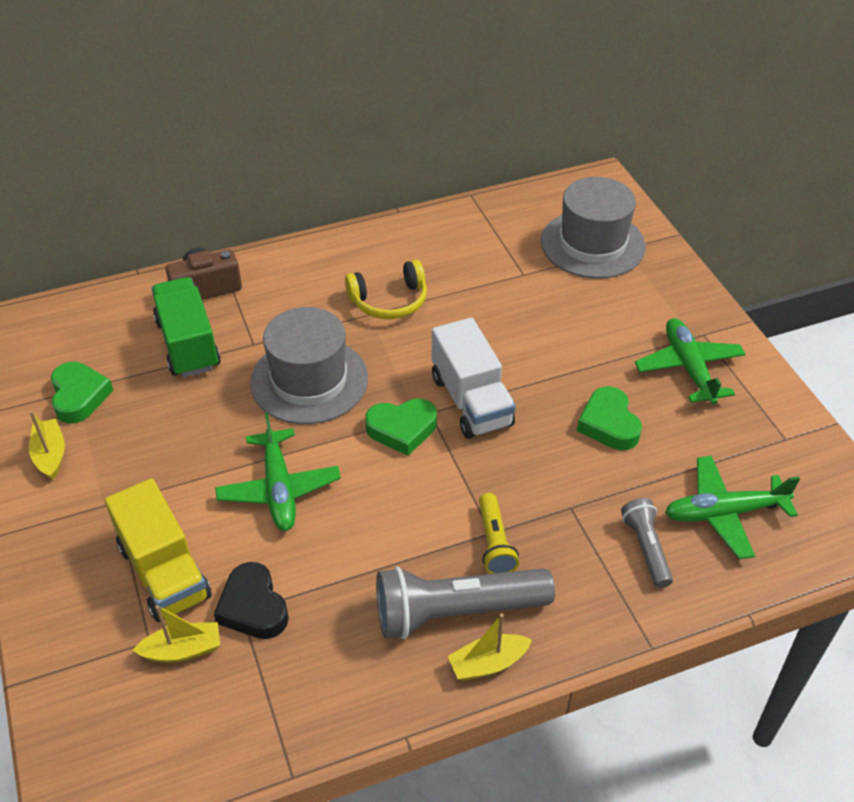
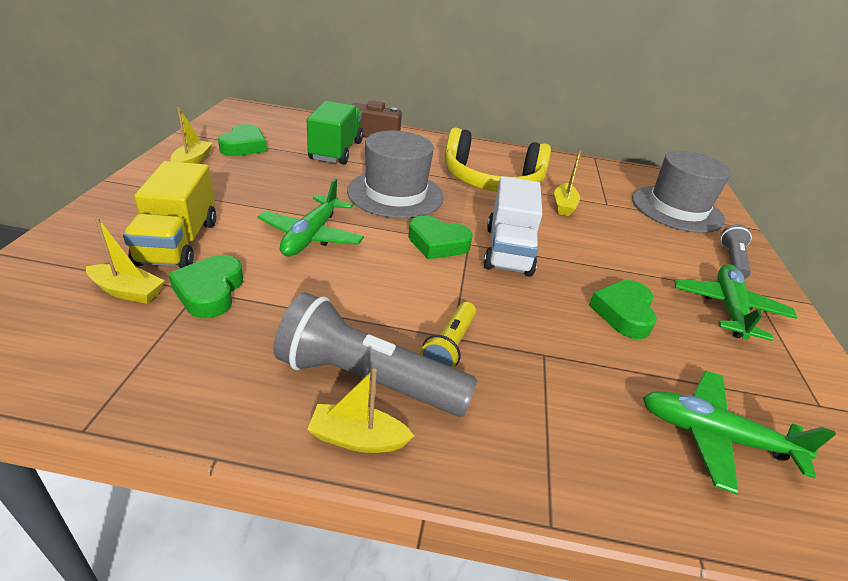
camera: 25 degrees right, 10 degrees down
(253, 607) = (210, 291): black heart -> green heart
(389, 301) = (491, 180): yellow headphones -> yellow headphones, size x1.63
(484, 302) = (563, 206): none -> yellow boat
(646, 548) = (603, 424): grey flashlight -> grey flashlight (732, 260)

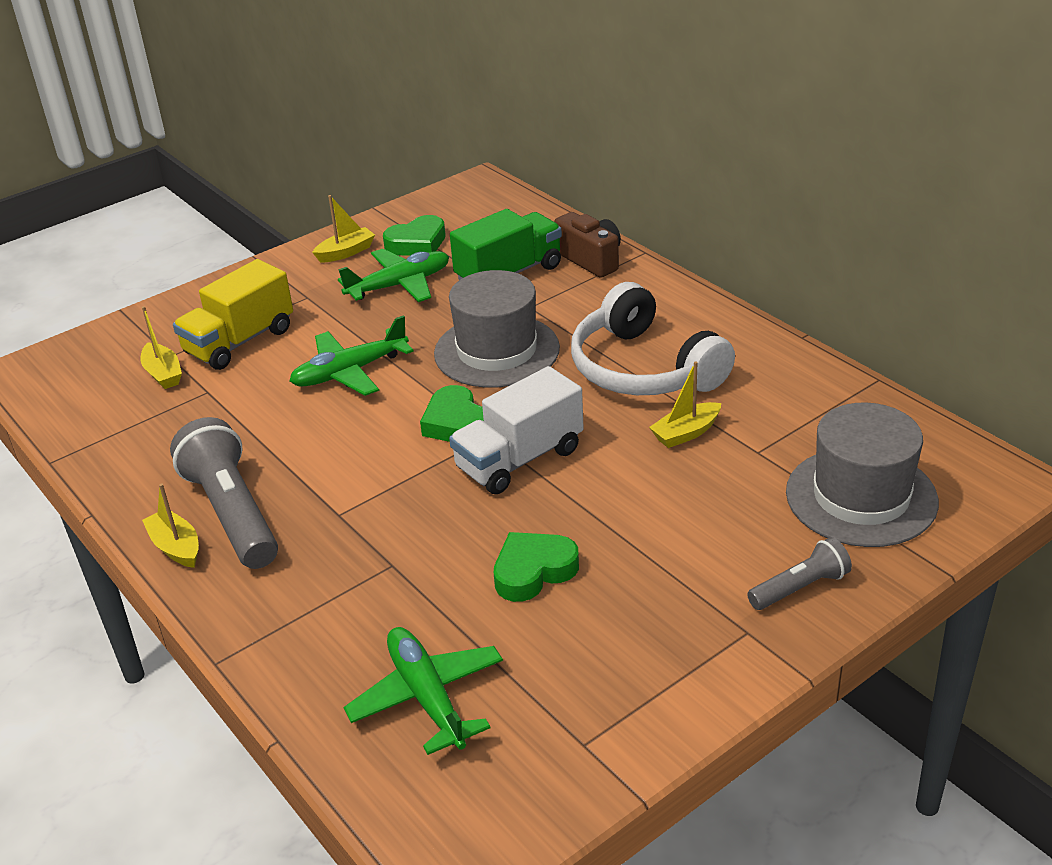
camera: 50 degrees right, 0 degrees up
(210, 291) = (213, 396): green heart -> none
(449, 346) = (325, 519): yellow flashlight -> none
(491, 180) = (644, 368): yellow headphones -> white headphones
(728, 308) = (671, 626): green plane -> green plane (399, 285)

